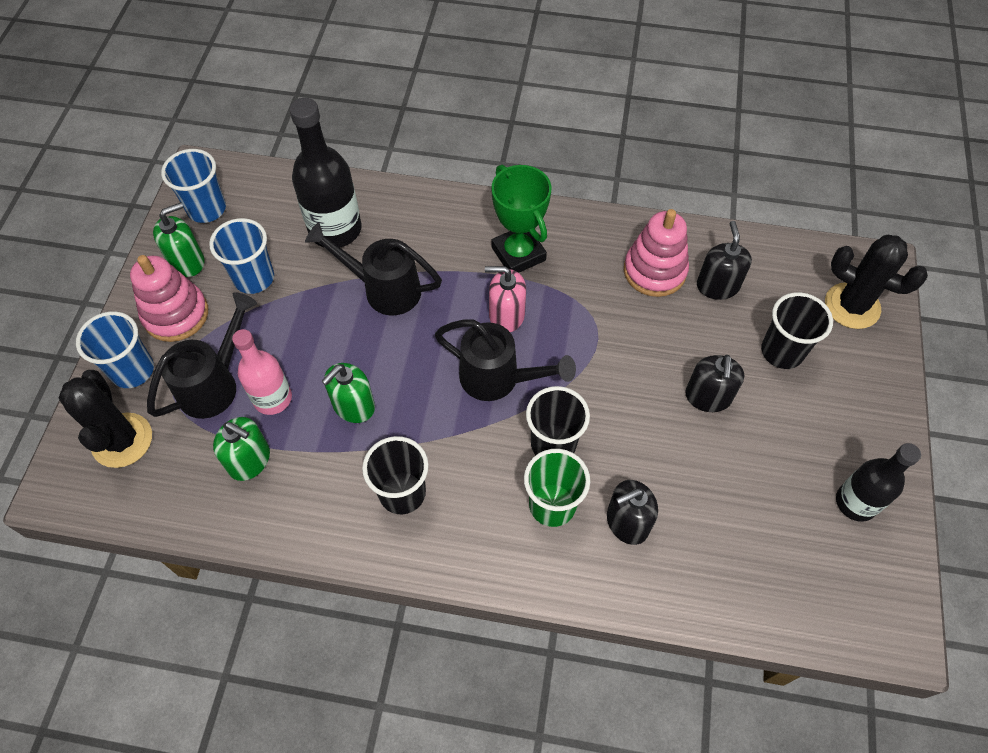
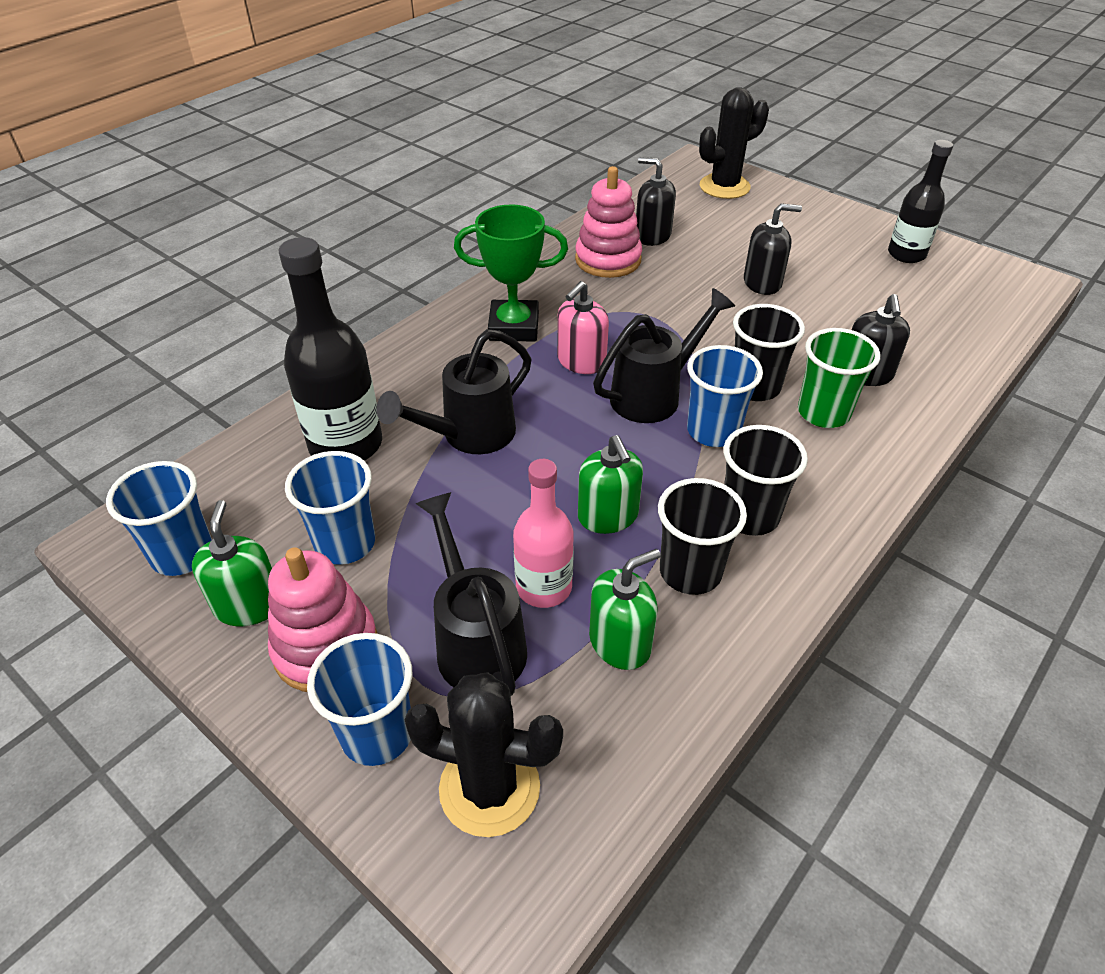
camera: 60 degrees left, 15 degrees down
(480, 435) = (713, 431): none -> blue cup
(708, 397) = (762, 283): black soap dispenser -> black soap dispenser turned 45 degrees counterclockwise
(782, 351) = (743, 232): black cup -> black cup (690, 572)

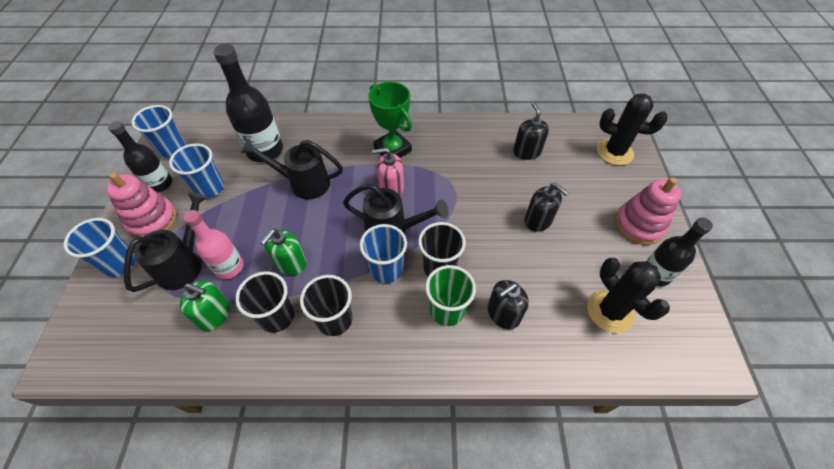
camera: 50 degrees right, 10 degrees up
(248, 605) = (159, 184): green soap dispenser -> black bottle
(489, 788) = (112, 316): black cactus -> black cactus (610, 311)
(608, 260) = (484, 148): pink stacking toy -> pink stacking toy (639, 225)

